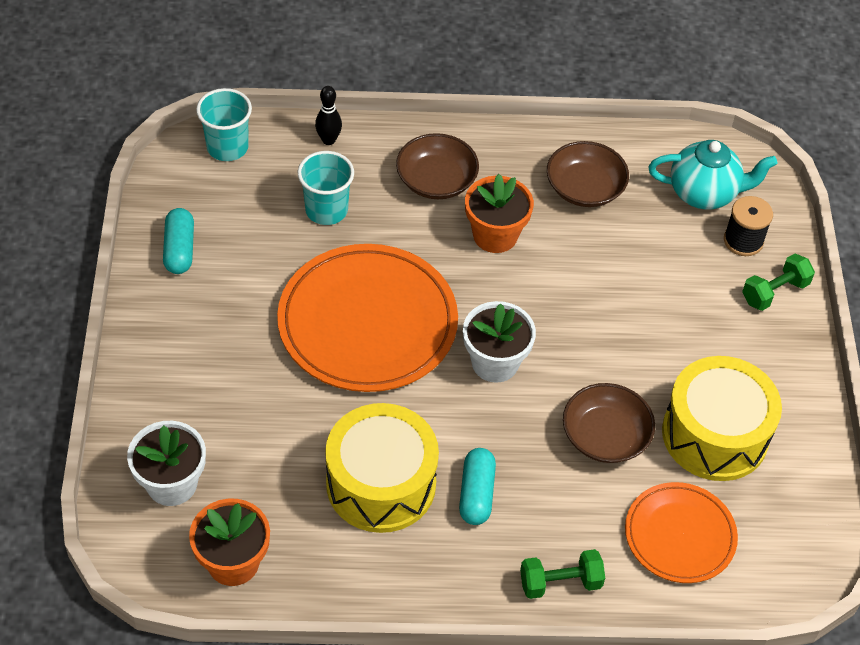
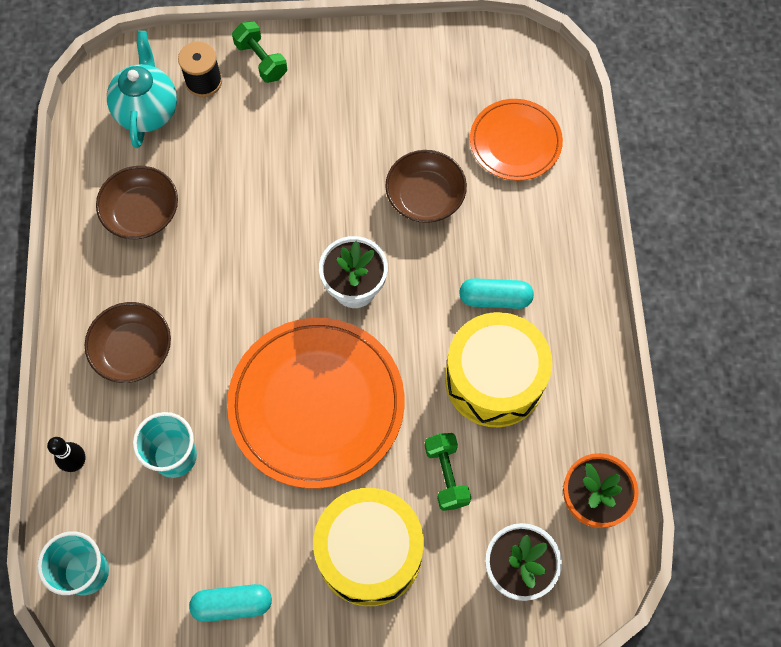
camera: 90 degrees left, 15 degrees up
(495, 235) = (203, 292): orange flower pot -> none
(560, 582) = (571, 231): green dumbbell -> green dumbbell (446, 475)
(715, 434) = (415, 113): yellow drum -> yellow drum (369, 552)

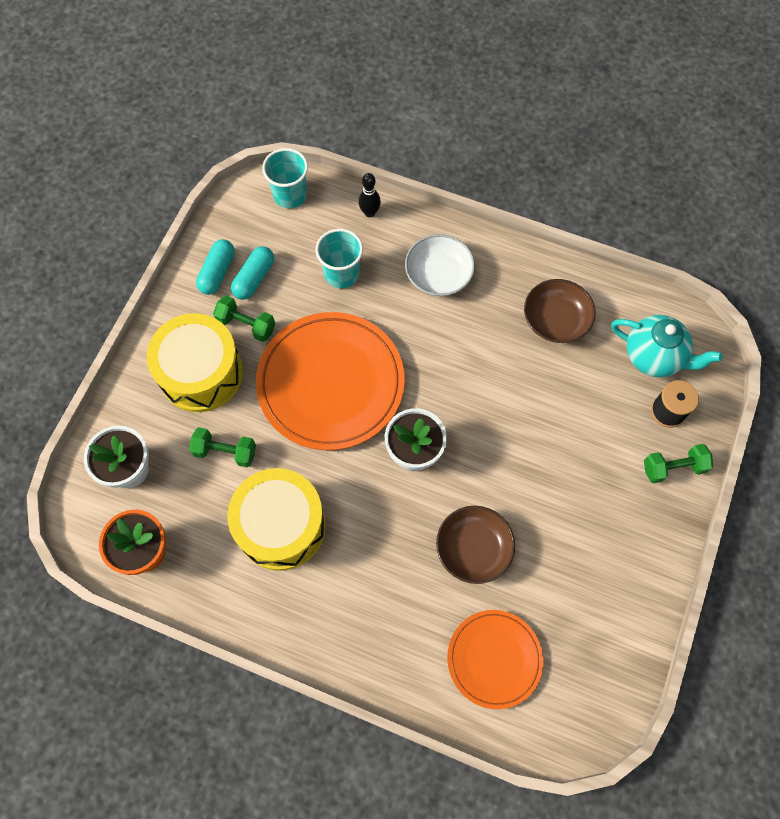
camera: 115 degrees right, 0 degrees up
(133, 350) = (438, 275): brown bowl -> white bowl
(287, 532) = (246, 325): none -> green dumbbell
(495, 298) = (349, 561): turquoise capsule -> turquoise capsule (254, 278)

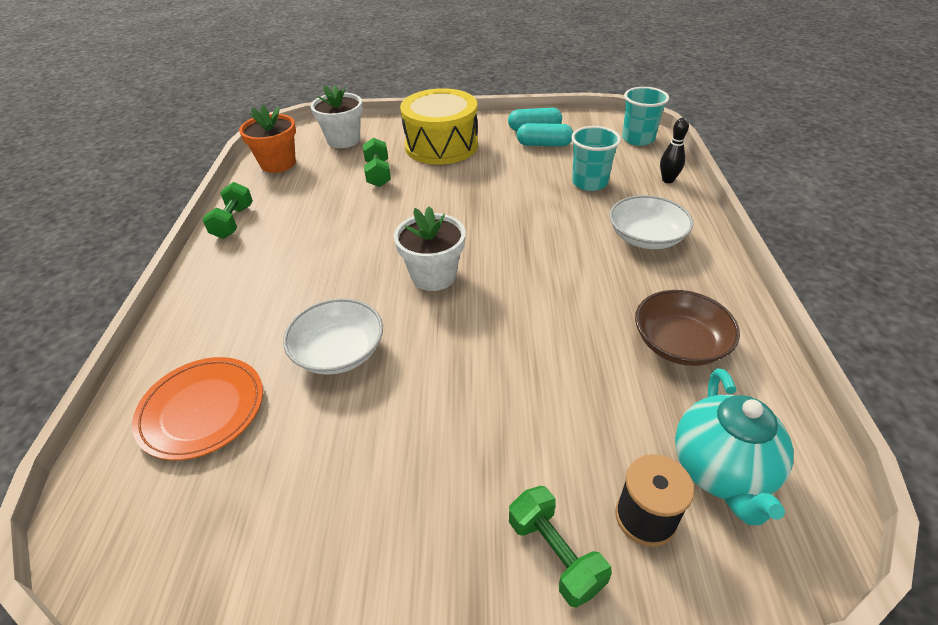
camera: 70 degrees right, 25 degrees down
(246, 325) = (499, 152): green dumbbell -> green dumbbell (233, 222)
(281, 525) = (321, 218): yellow drum -> none
(330, 383) = (475, 206): orange plate -> none
(473, 548) = (339, 352): brown bowl -> white bowl

